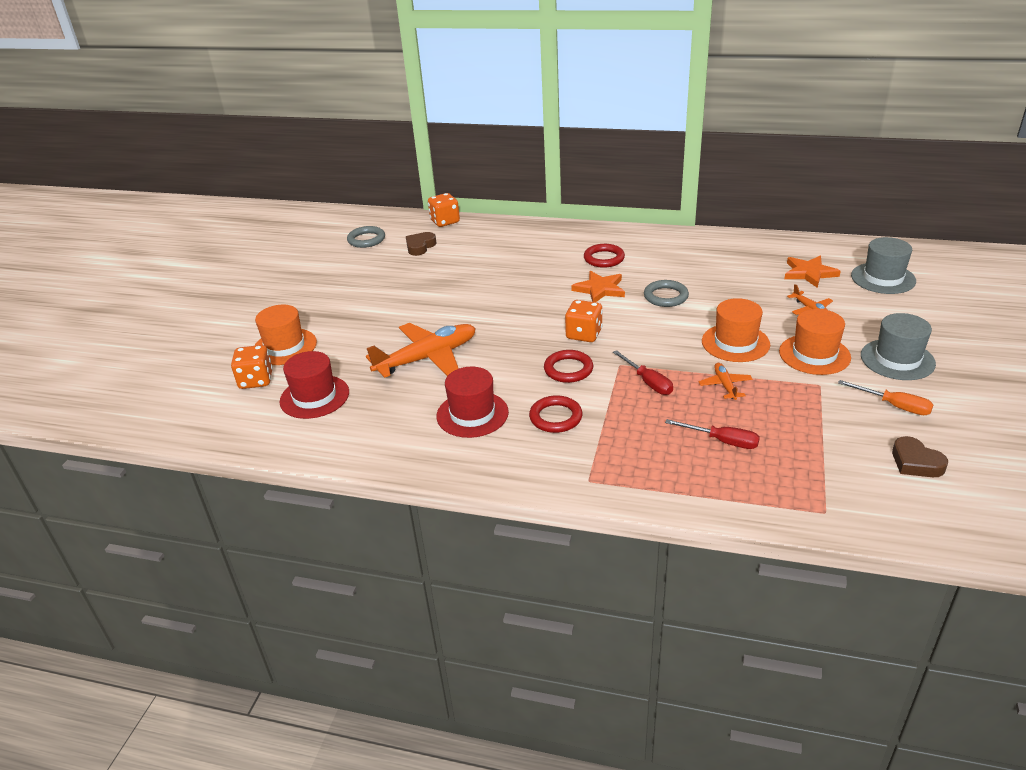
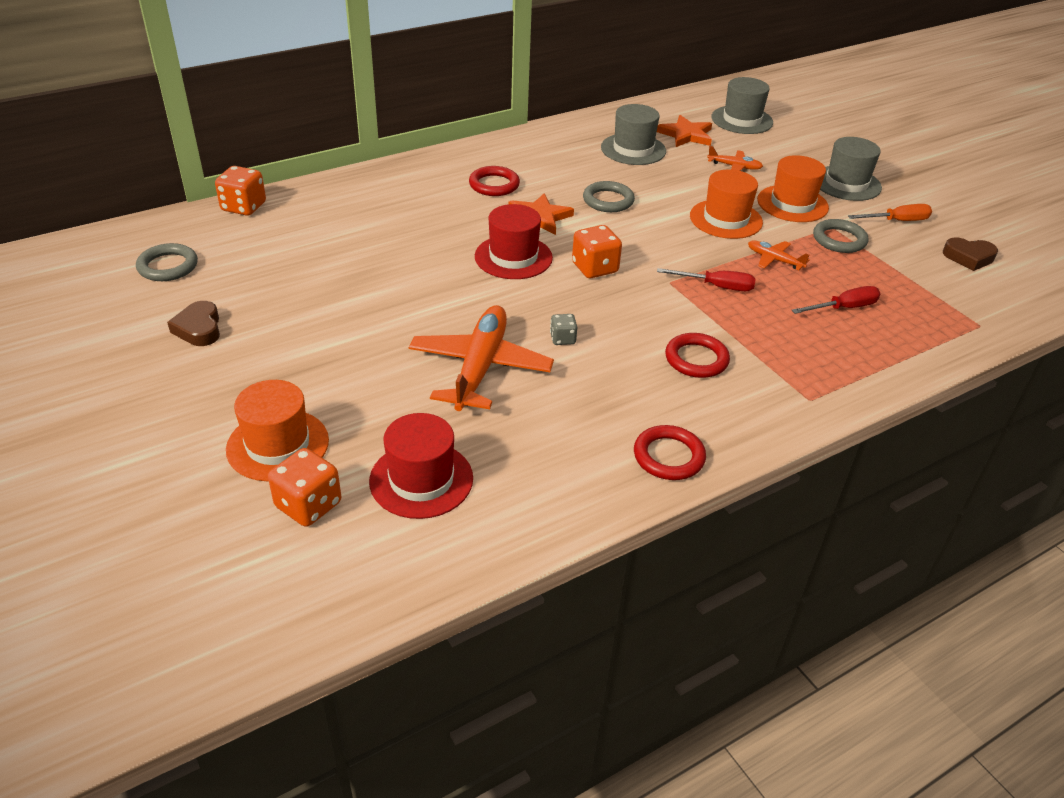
camera: 50 degrees left, 5 degrees up
(420, 246) = (260, 248): brown heart -> brown heart (199, 329)
(472, 414) = (620, 399): red hat -> red hat (513, 257)
(495, 365) = (562, 339): none -> grey dice
(568, 369) = (635, 308): red ring -> red ring (668, 456)
(745, 269) = (633, 149): none -> grey hat
(809, 396) = (839, 240): none -> grey ring

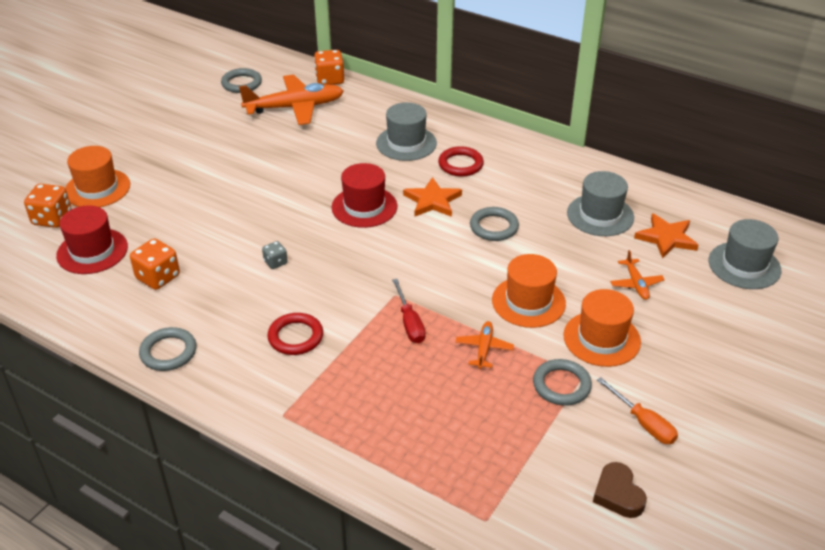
camera: 65 degrees right, 0 degrees up
(199, 329) = (187, 119): brown heart -> none
(480, 368) = (216, 236): orange plane -> orange plane (294, 107)
(595, 268) = (382, 250): orange dice -> orange dice (158, 277)
(668, 456) = (168, 352): red ring -> grey ring
(843, 308) = (438, 411): red screwdriver -> none
(846, 183) = (687, 369): grey hat -> grey hat (406, 143)

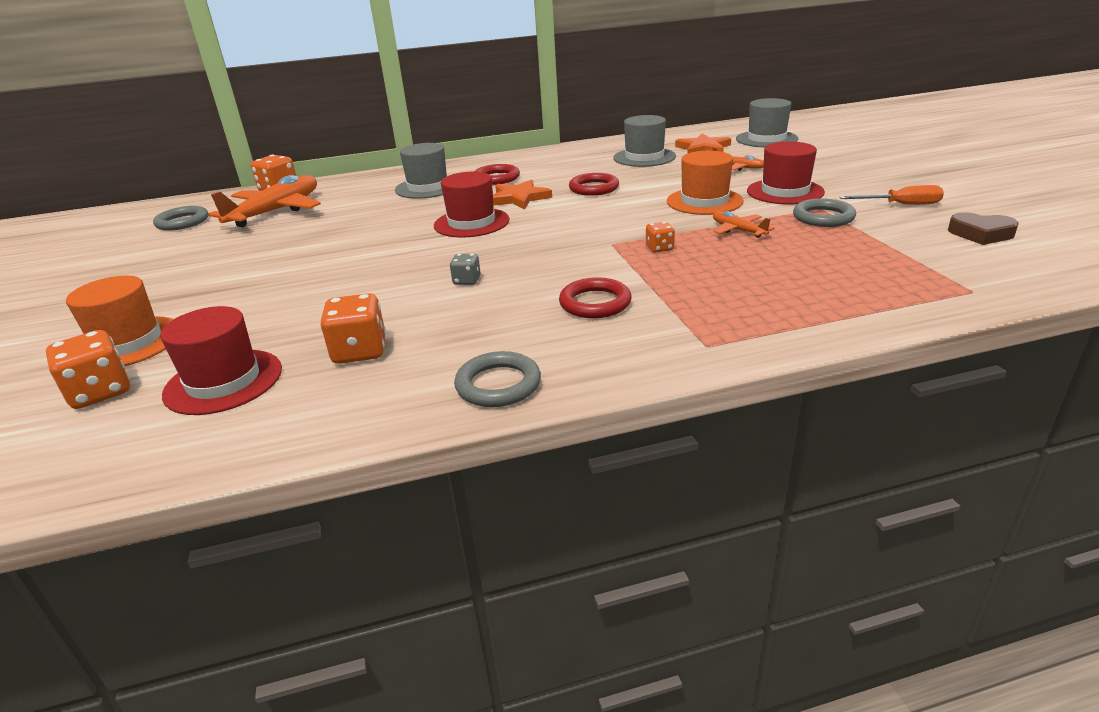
camera: 45 degrees left, 10 degrees down
(409, 323) = (659, 248): red screwdriver -> orange dice
(494, 227) = (594, 188): grey ring -> red ring
(601, 338) = (785, 192): orange hat -> red hat

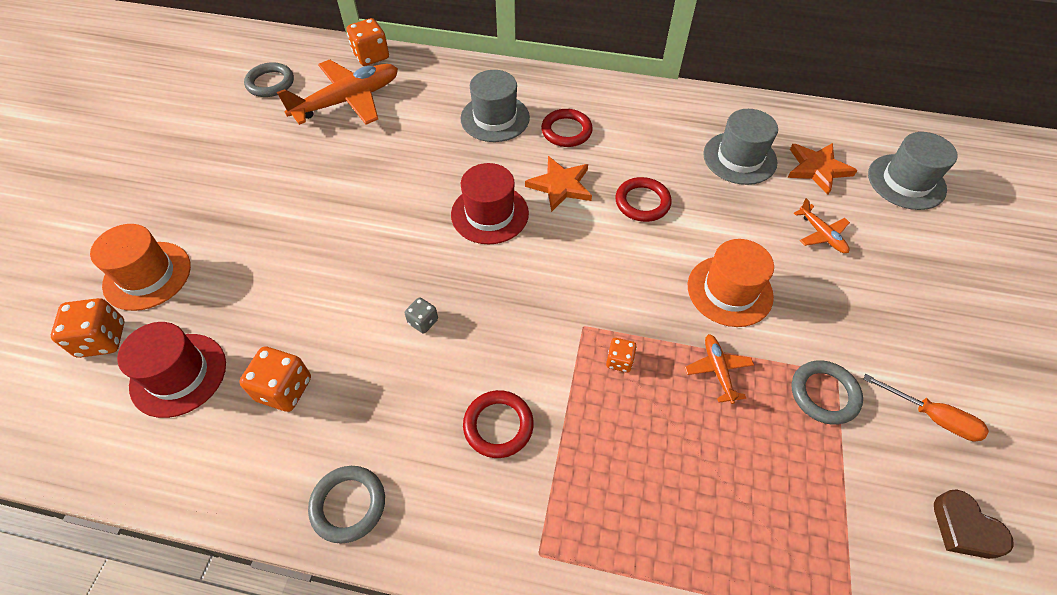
camera: 25 degrees right, 25 degrees up
(785, 192) = (828, 316): red hat -> none

